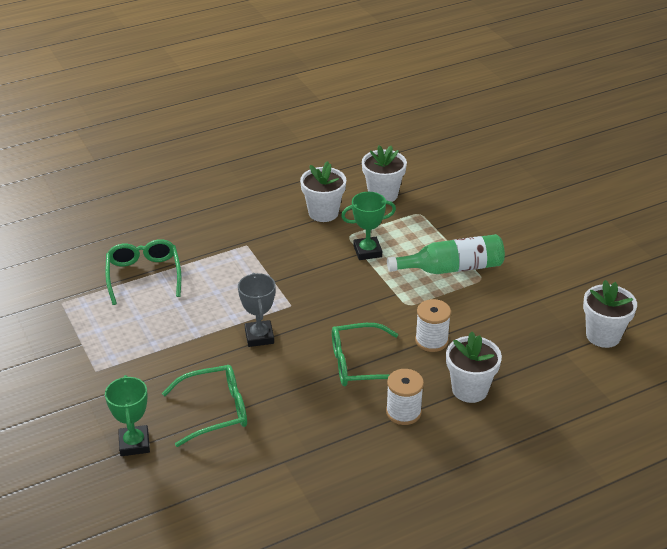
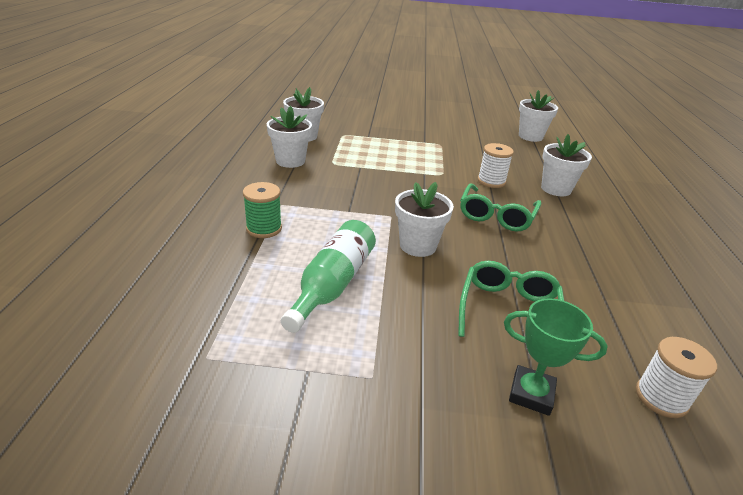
camera: 60 degrees left, 5 degrees down
(144, 275) = (244, 275): green glasses -> none
(205, 255) = (264, 229): none -> green spool
(259, 336) = (418, 246): grey trophy -> white flower pot
(367, 251) = (362, 164): green trophy -> none
(403, 412) = (567, 220): white spool -> white spool (661, 397)
(452, 268) = (418, 147): green bottle -> green bottle (333, 284)

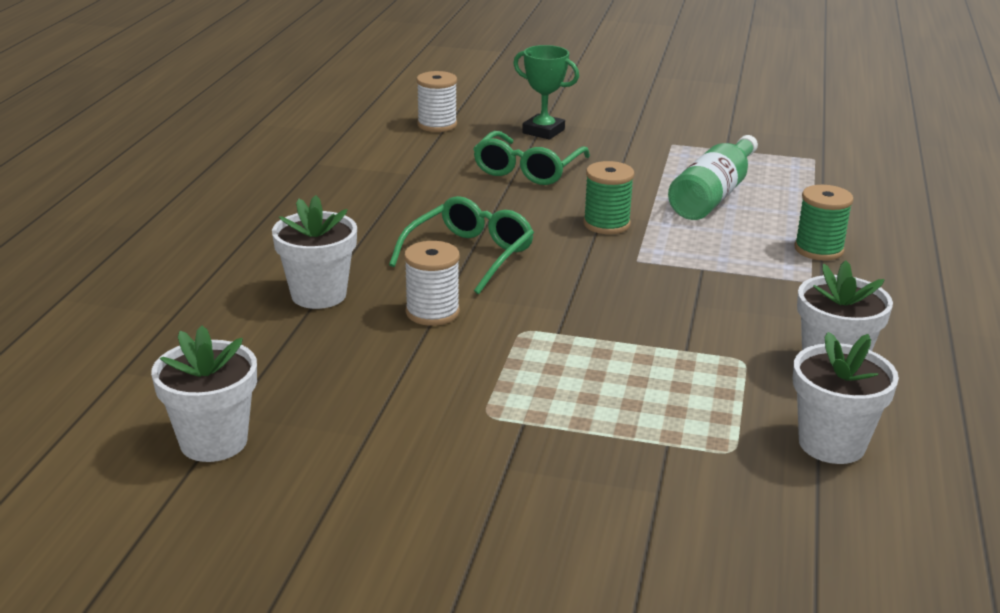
camera: 170 degrees left, 5 degrees down
(418, 246) = (606, 224): white flower pot -> green spool

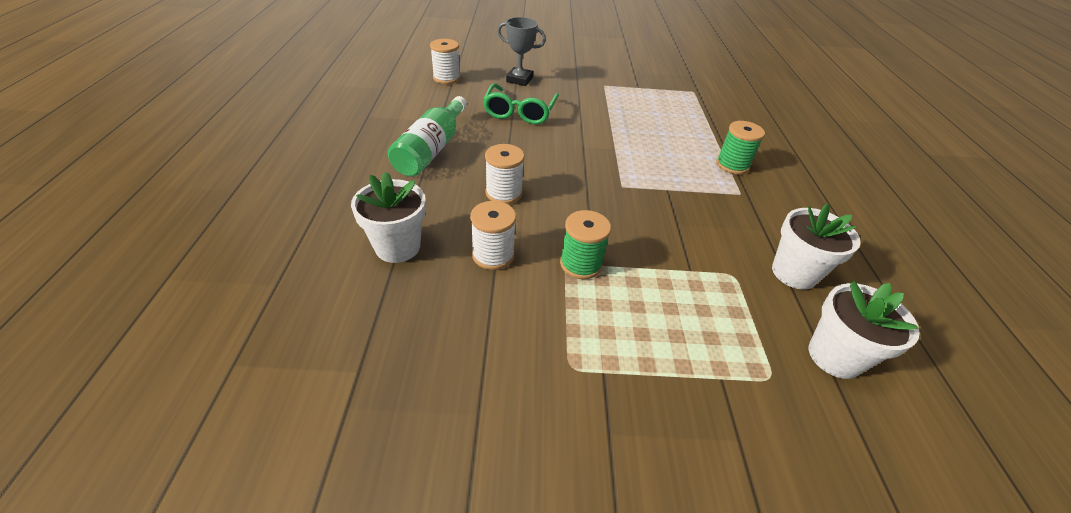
camera: 15 degrees left, 15 degrees up
(213, 441) = (336, 449): white flower pot -> none
(469, 255) = (504, 193): green glasses -> white spool
(543, 131) = (519, 80): green trophy -> grey trophy
(606, 224) = (589, 155): green spool -> green spool (581, 264)
(713, 195) = (647, 125): green bottle -> green bottle (432, 149)

